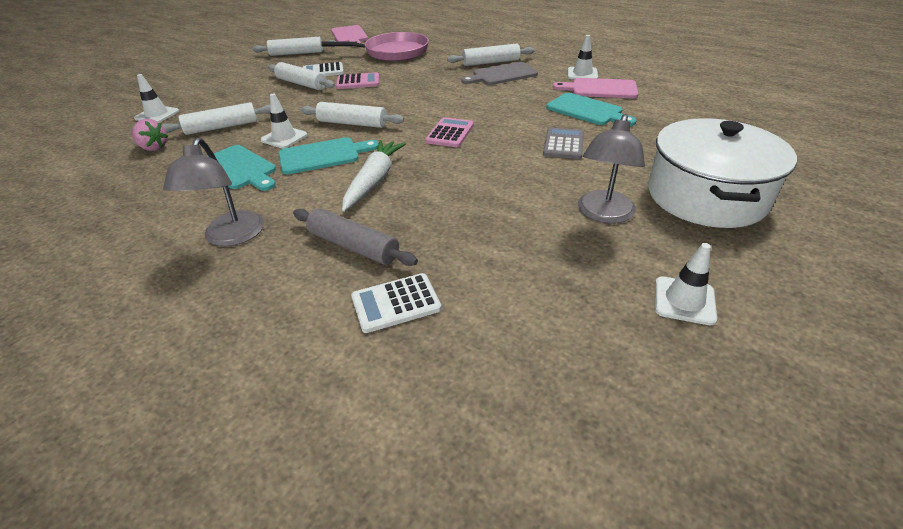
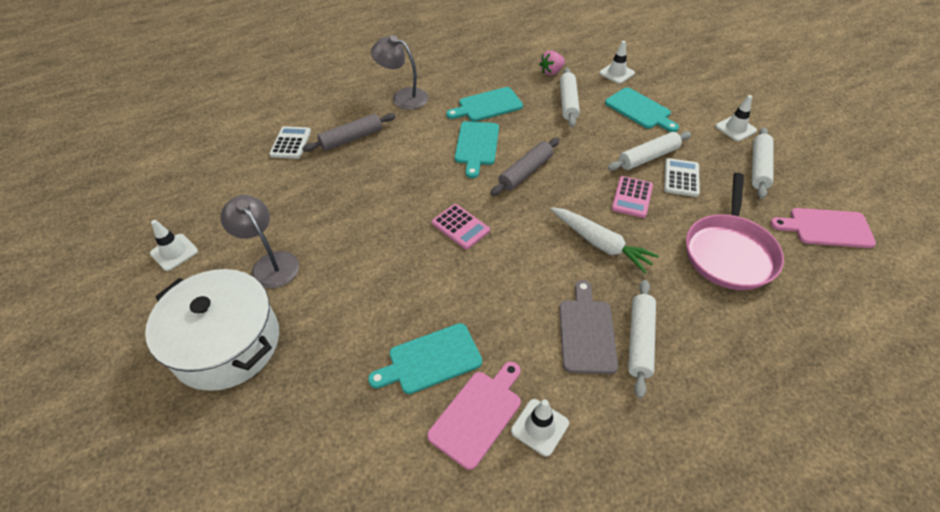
camera: 115 degrees right, 10 degrees up
(228, 96) = (639, 110): none -> turquoise cutting board
(284, 138) = (524, 131): white traffic cone -> white traffic cone (735, 128)
(352, 123) = (525, 172): white rolling pin -> grey rolling pin
(374, 181) = (417, 163): white carrot -> white carrot (600, 244)
(563, 144) = (379, 296): grey calculator -> none

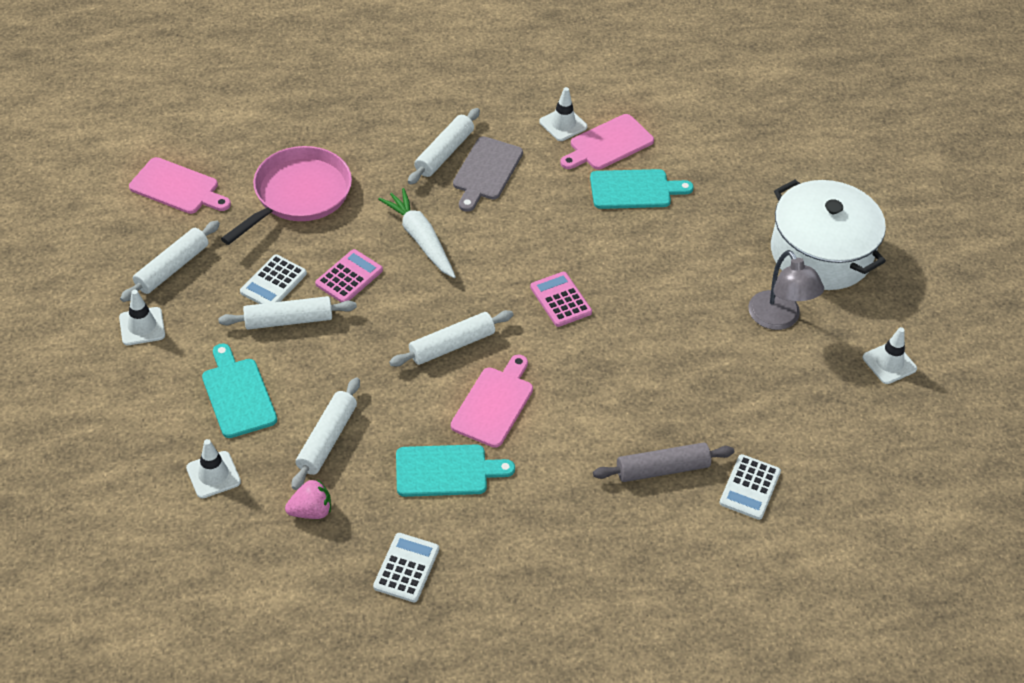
camera: 165 degrees left, 0 degrees up
(403, 97) = (566, 530): grey lamp -> none
(476, 145) = (494, 404): turquoise cutting board -> pink cutting board
(484, 63) = (406, 568): none -> white calculator
(525, 172) = (451, 345): grey rolling pin -> white rolling pin

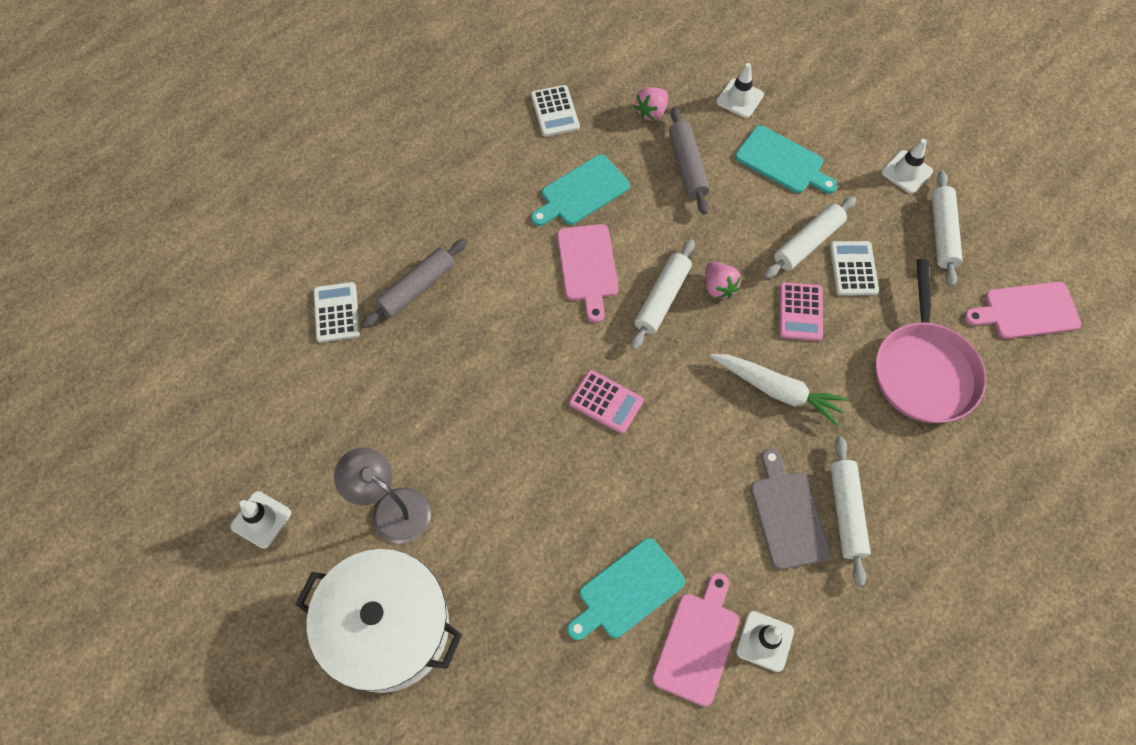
camera: 150 degrees right, 15 degrees up
(327, 439) = (687, 166): white rolling pin -> grey rolling pin
(397, 328) = (718, 287): none -> pink strawberry

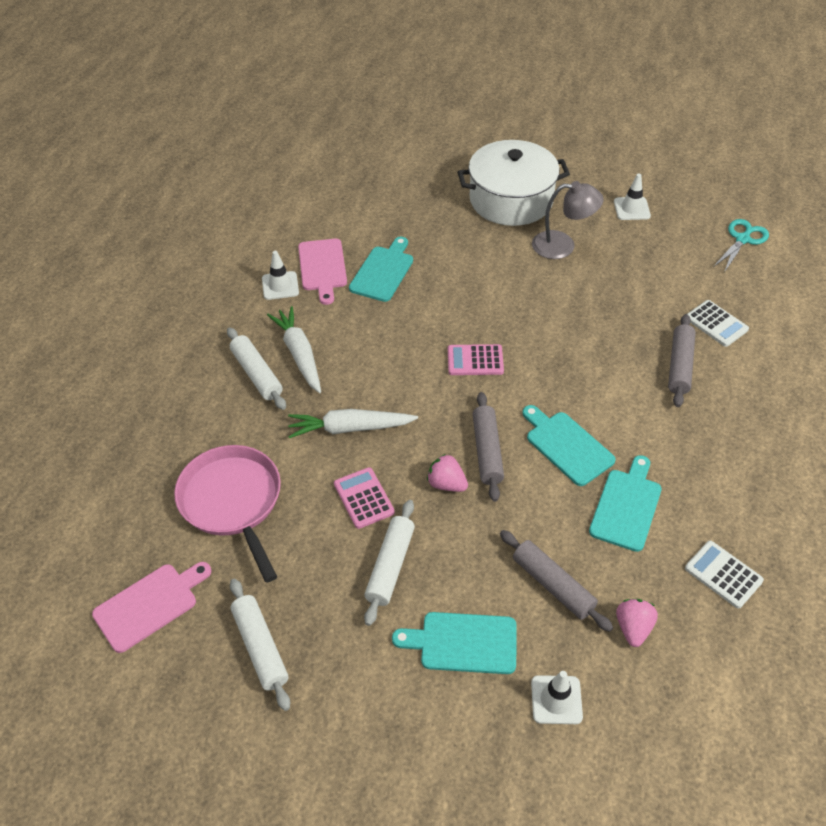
camera: 150 degrees right, 15 degrees down
(194, 399) = (742, 239): none -> turquoise scissors
(588, 266) = (567, 446): pink cutting board -> turquoise cutting board
(662, 299) = (487, 451): white rolling pin -> grey rolling pin
(787, 515) = (299, 354): grey cutting board -> white carrot
(853, 269) = (335, 562): white calculator -> none
(906, 172) = (326, 704): white traffic cone -> none

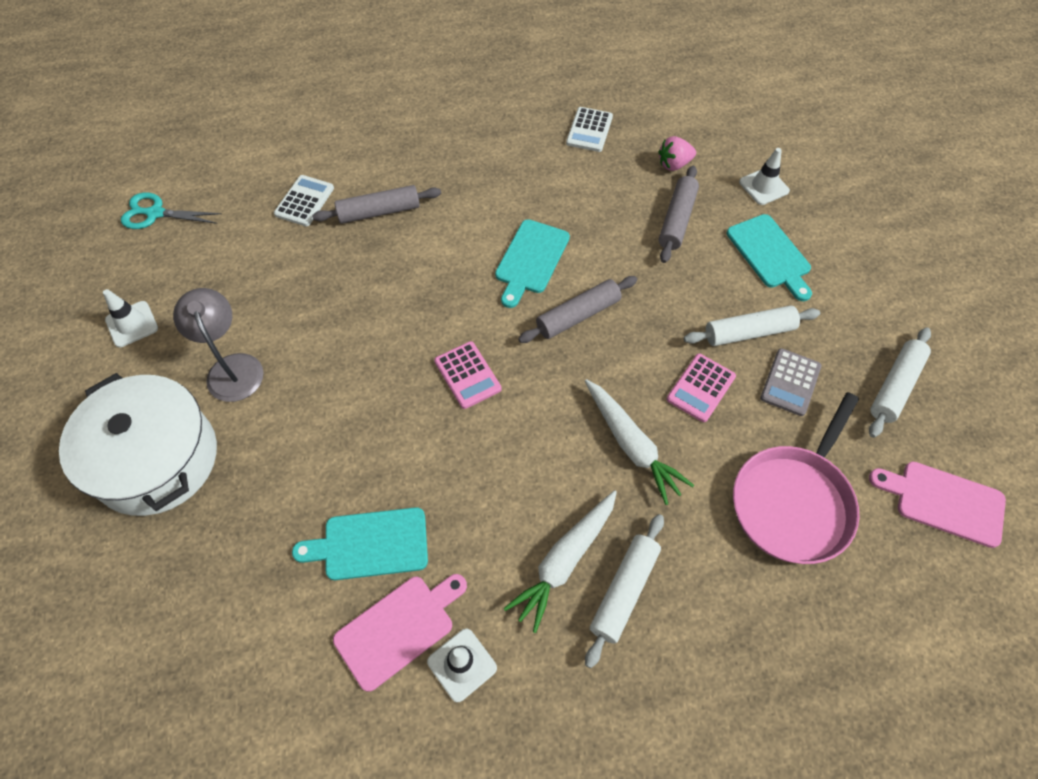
camera: 120 degrees left, 10 degrees up
(323, 566) = (790, 382): none -> grey calculator
(446, 484) = (636, 330): pink strawberry -> none
(626, 506) = (568, 200): turquoise cutting board -> none

